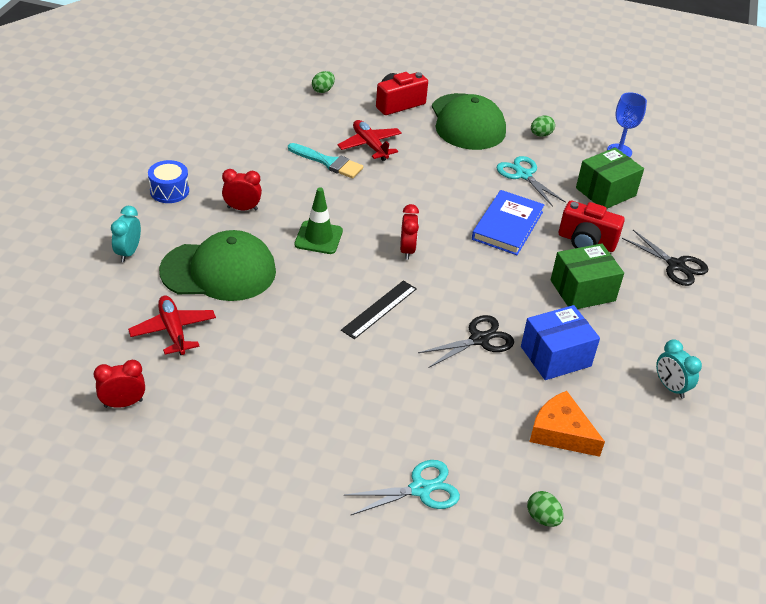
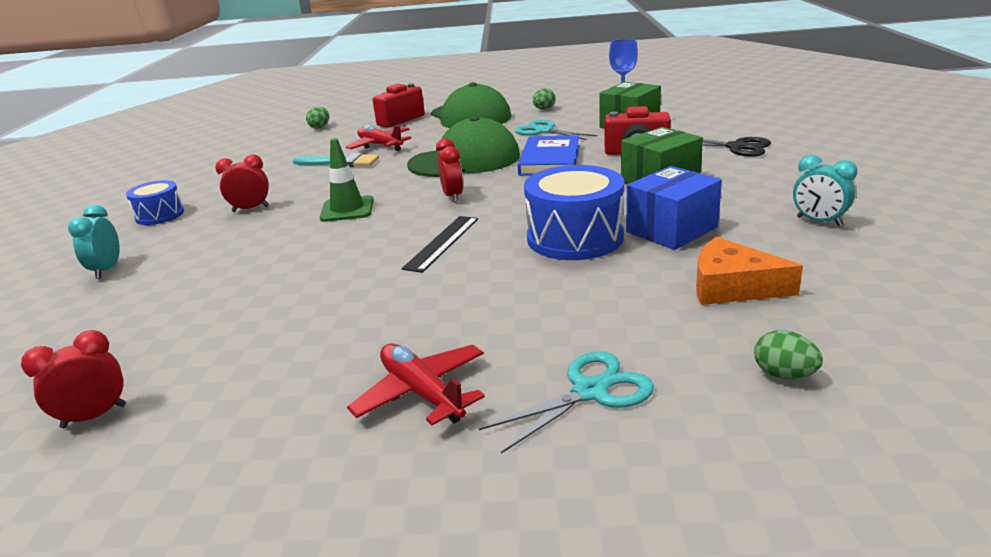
camera: 10 degrees left, 15 degrees down
(173, 331) = (172, 322): red plane -> red plane (422, 393)
(219, 271) = (229, 258): green cap -> green cap (465, 160)
(479, 339) = (575, 238): black scissors -> blue drum

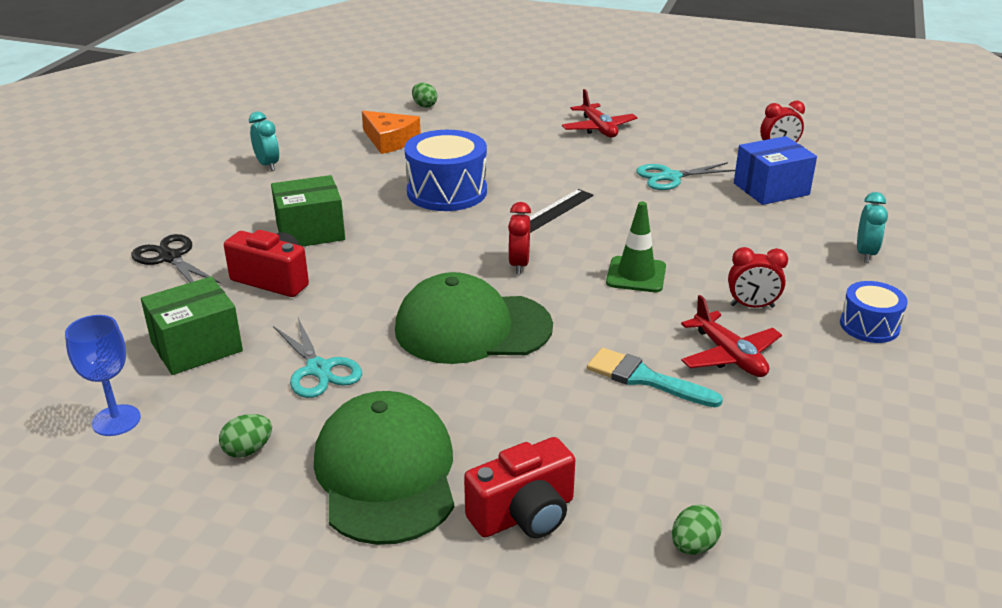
camera: 165 degrees left, 5 degrees up
(380, 145) = (578, 413): red plane -> red plane (729, 356)
(550, 160) = (375, 296): blue book -> none
(590, 391) = (516, 115): turquoise scissors -> turquoise scissors (670, 177)
(671, 229) = (371, 182): blue box -> blue box (771, 189)

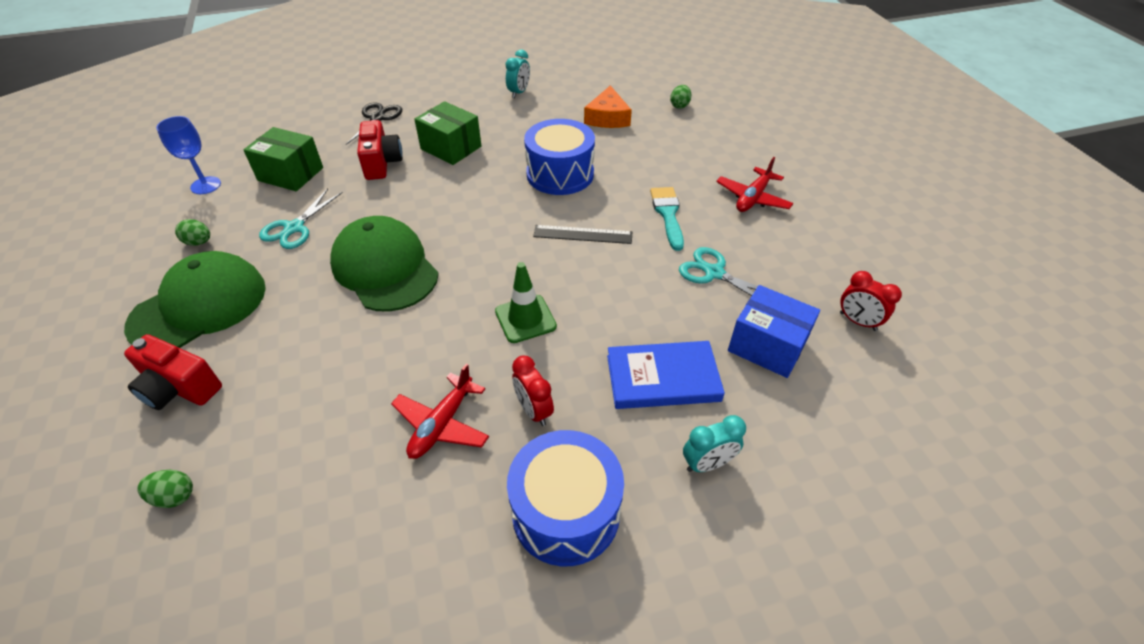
camera: 55 degrees right, 15 degrees up
(519, 265) = (487, 252): red clock -> none
(645, 379) = (376, 385): turquoise brush -> turquoise brush (668, 214)
(767, 240) = (662, 378): none -> blue book
(869, 326) = (566, 512): blue drum -> blue drum, size x1.73

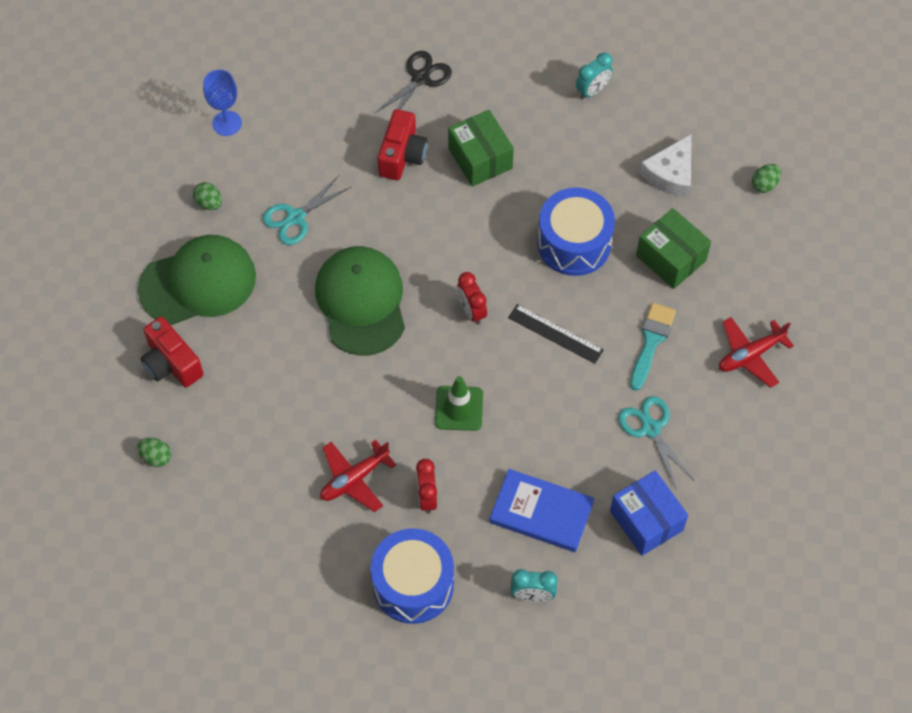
camera: 25 degrees right, 15 degrees up
(290, 174) = (309, 137): green box -> green box (671, 258)
(608, 117) = (671, 173): orange cheese -> white cheese
(857, 321) = (742, 532): red clock -> red clock (471, 311)

